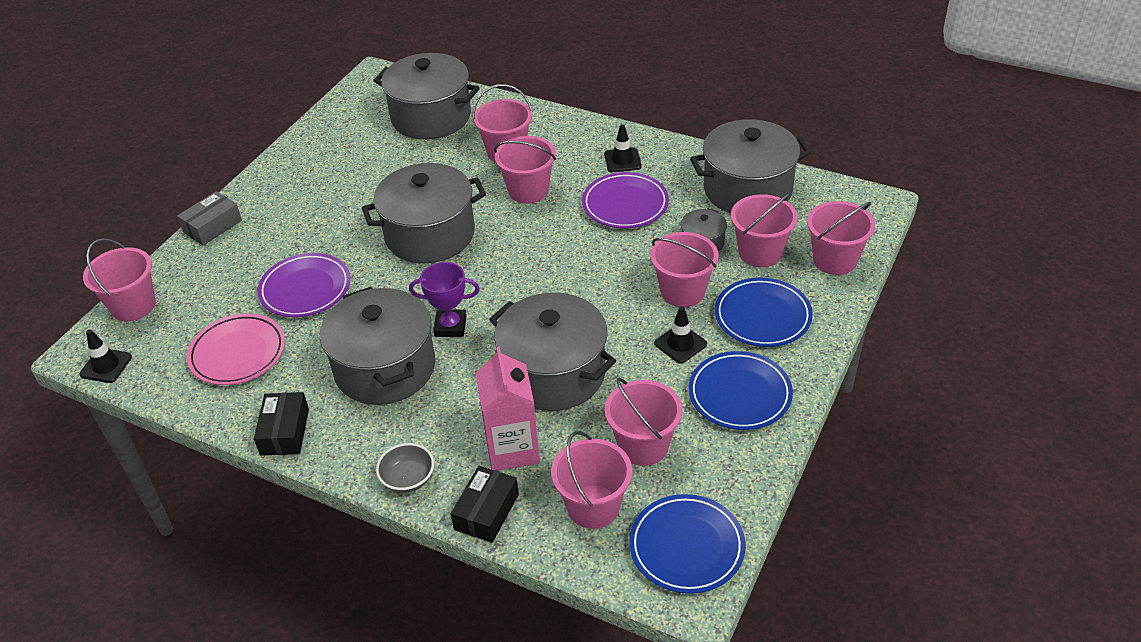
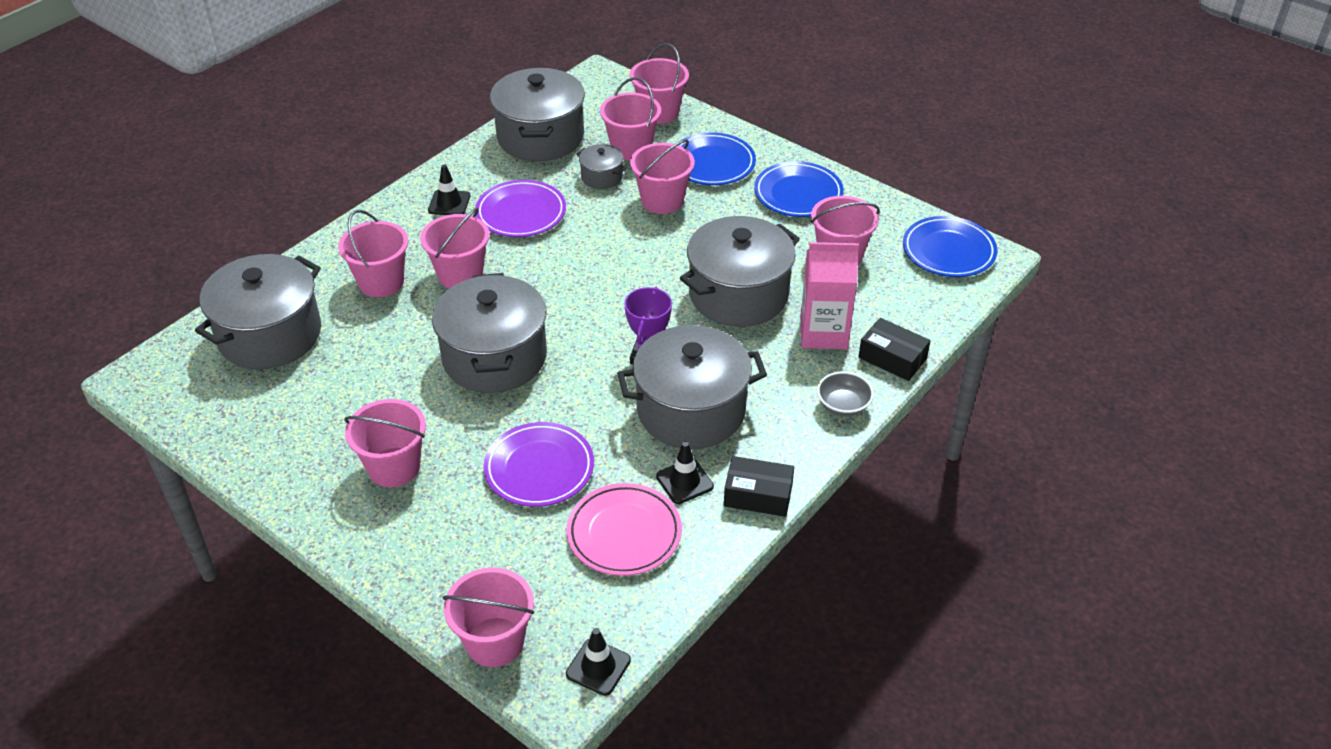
camera: 80 degrees left, 0 degrees up
(212, 226) = (372, 557): grey box -> none
(593, 506) = (899, 294): pink bucket -> pink bucket (394, 467)
(680, 344) = (728, 214): black traffic cone -> black traffic cone (684, 481)

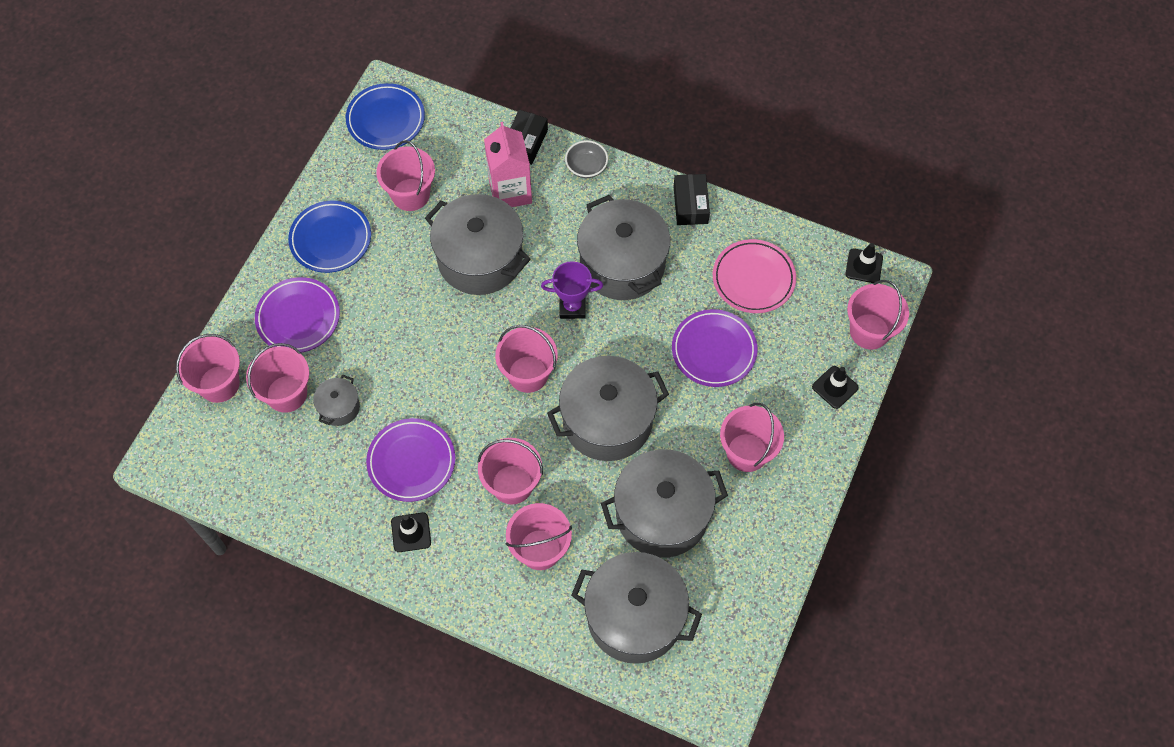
camera: 105 degrees left, 20 degrees up
(540, 137) = (283, 483): grey pot -> grey pot (662, 514)
(662, 200) = (365, 346): pink bucket -> pink bucket (528, 374)
(684, 481) = (693, 252): black traffic cone -> black traffic cone (835, 387)
(712, 164) = (298, 317): blue plate -> purple plate

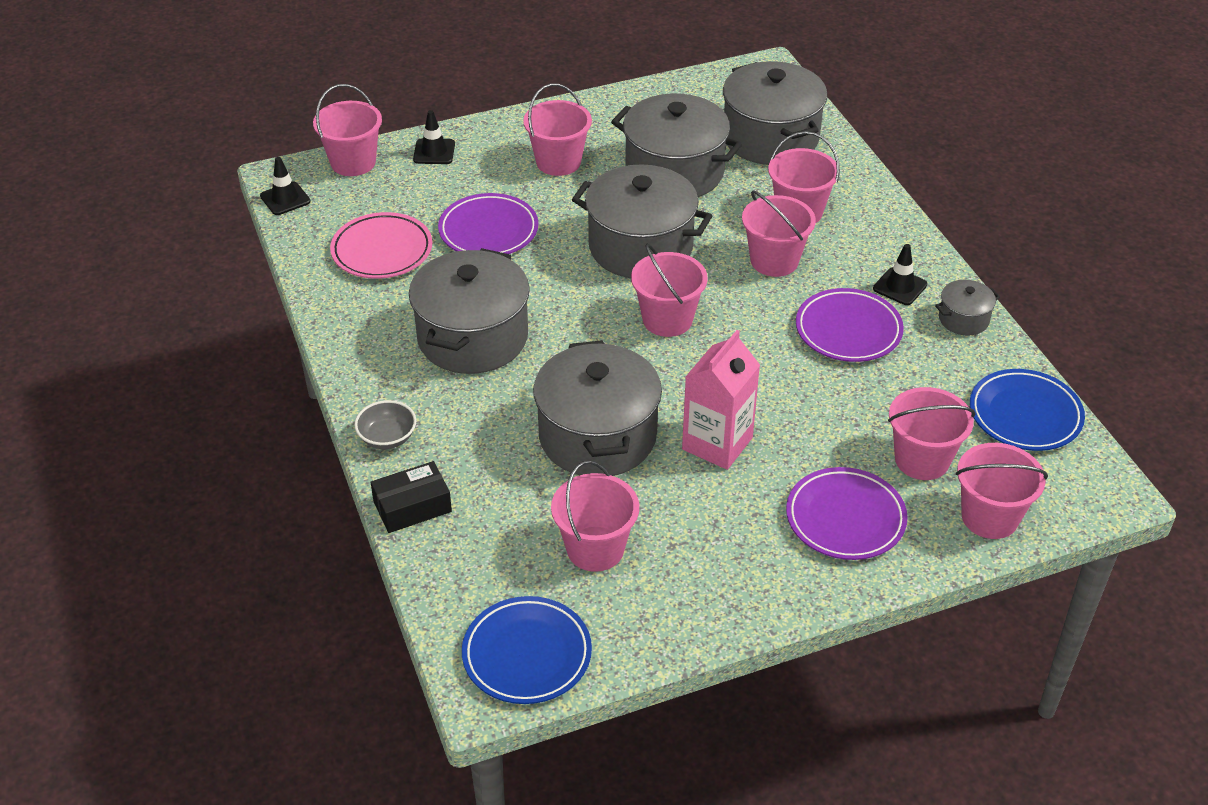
camera: 135 degrees left, 20 degrees down
(330, 239) = (732, 569): blue plate -> blue plate (1025, 415)
(339, 407) = (877, 413): grey pot -> grey pot (963, 319)
(510, 191) = (490, 473): pink carton -> pink carton (717, 443)
(572, 307) = (563, 338): purple trophy -> none
(690, 205) = (345, 336): black box -> none

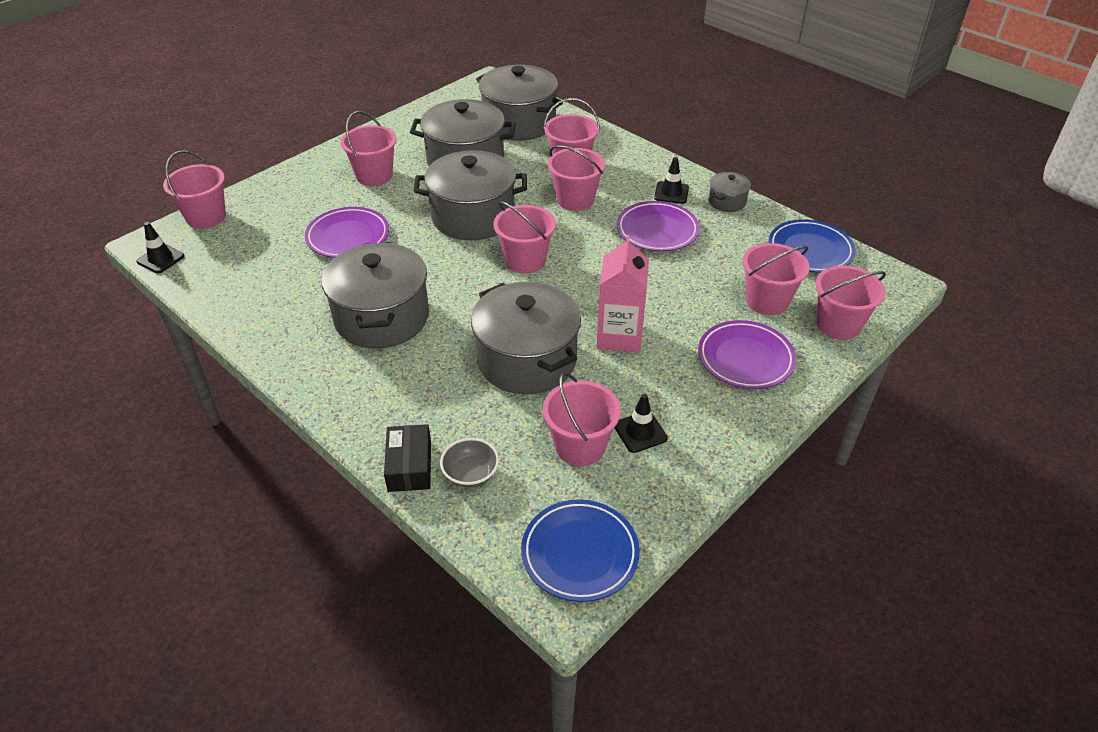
camera: 25 degrees left, 0 degrees up
(382, 251) = (267, 275): pink plate -> none
(387, 437) = (355, 417): grey bowl -> grey bowl (470, 474)
(412, 506) = (409, 466): black box -> black box turned 45 degrees counterclockwise
(434, 152) = (270, 193): black traffic cone -> black traffic cone (640, 432)

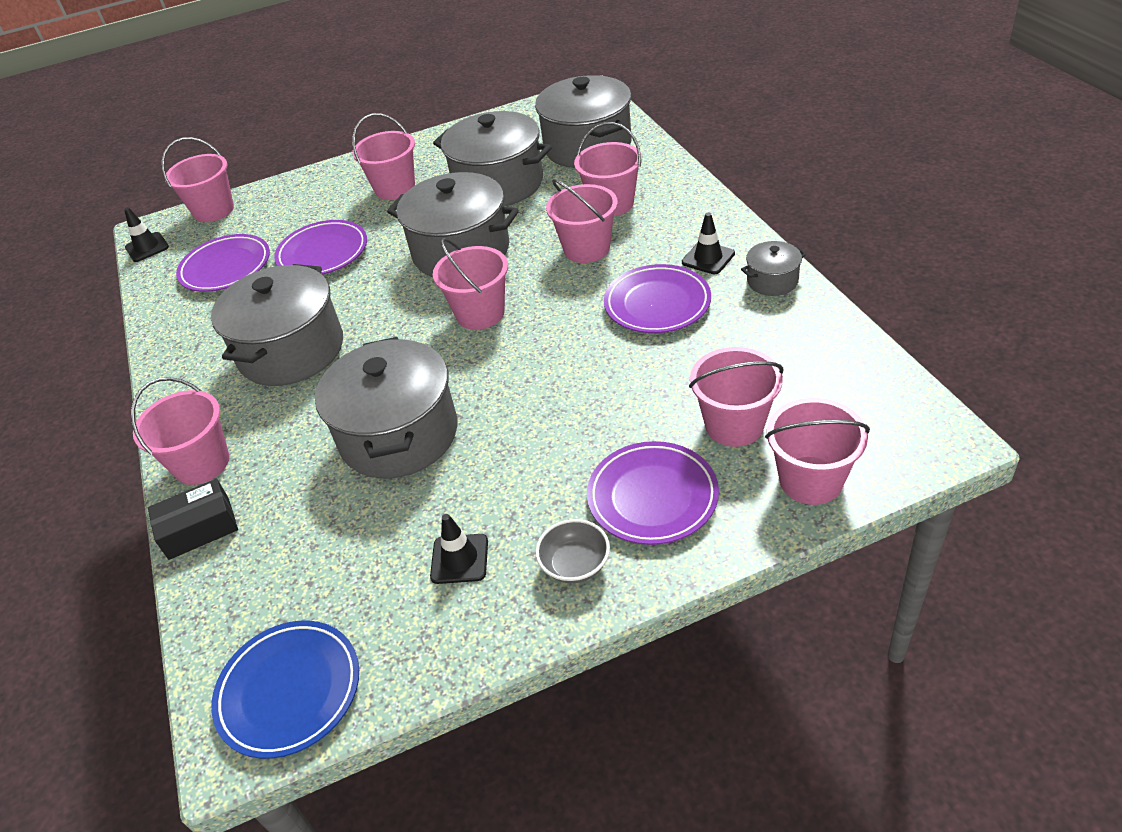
camera: 30 degrees right, 0 degrees up
(261, 263) = (226, 268): none -> purple plate
(409, 466) = (199, 528): black box -> black box turned 45 degrees clockwise
(470, 474) = (249, 556): grey bowl -> grey bowl (575, 565)
(580, 446) = (381, 557): pink bucket -> pink bucket (202, 463)
(619, 336) = (520, 430): pink carton -> none
(810, 250) = (841, 367): blue plate -> none

